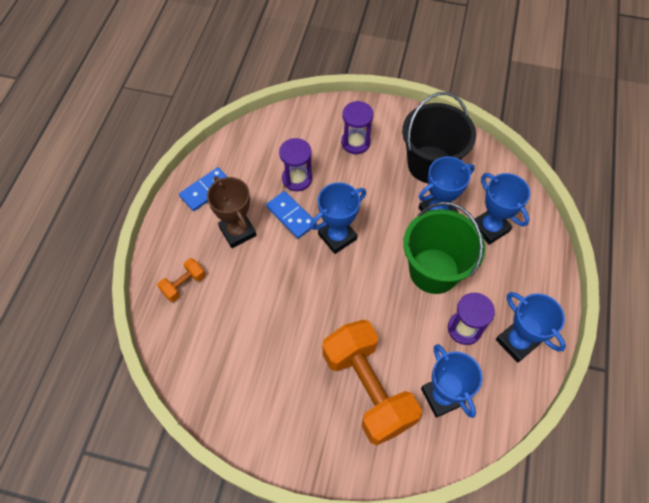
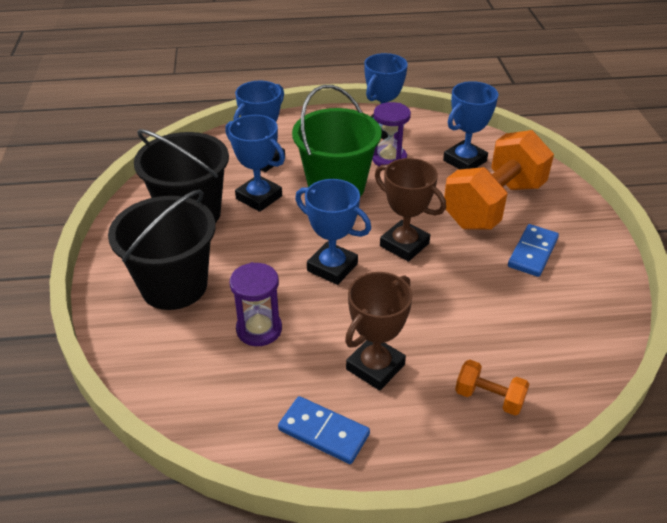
camera: 110 degrees left, 20 degrees down
(291, 216) = (322, 318): blue domino -> blue domino (533, 252)
(343, 294) = (404, 245): none -> brown trophy
(355, 142) = (174, 286): purple hourglass -> black bucket

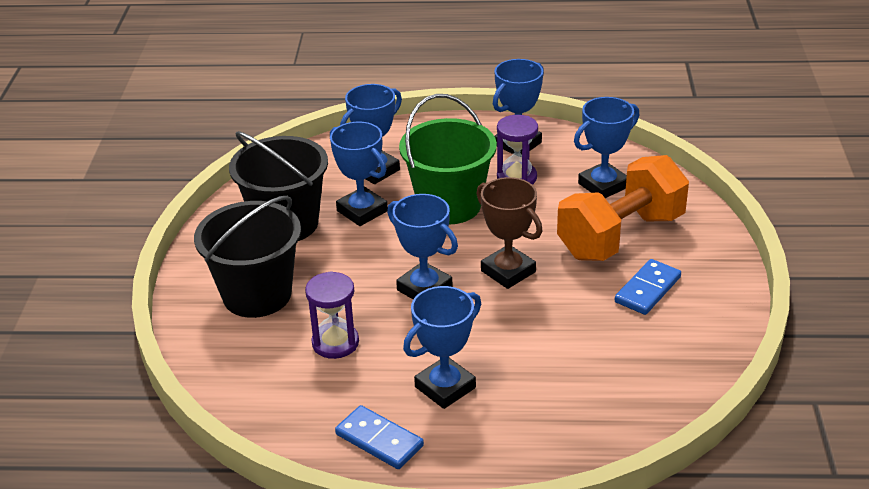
camera: 10 degrees right, 5 degrees down
(375, 367) = (445, 387): brown trophy -> blue trophy
(489, 398) = (553, 425): orange dumbbell -> none

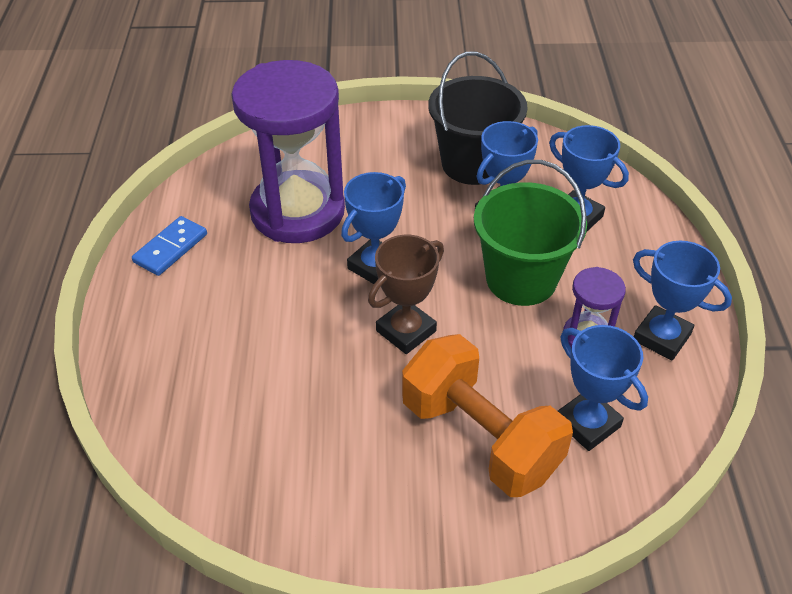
camera: 85 degrees right, 10 degrees up
(257, 295) = (365, 158): black bucket -> none
(335, 343) = (297, 211): purple hourglass -> purple hourglass, size x2.18
(445, 387) = (231, 287): blue trophy -> none
(648, 290) = (376, 460): blue domino -> none

